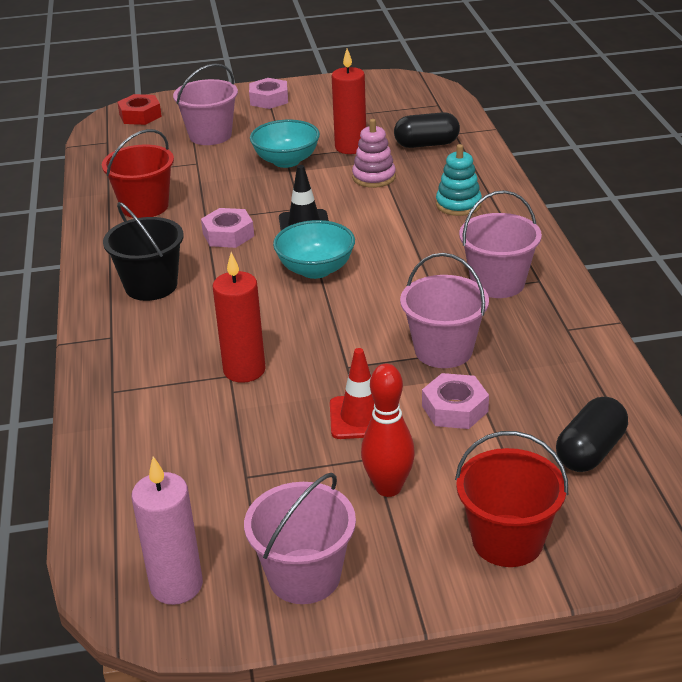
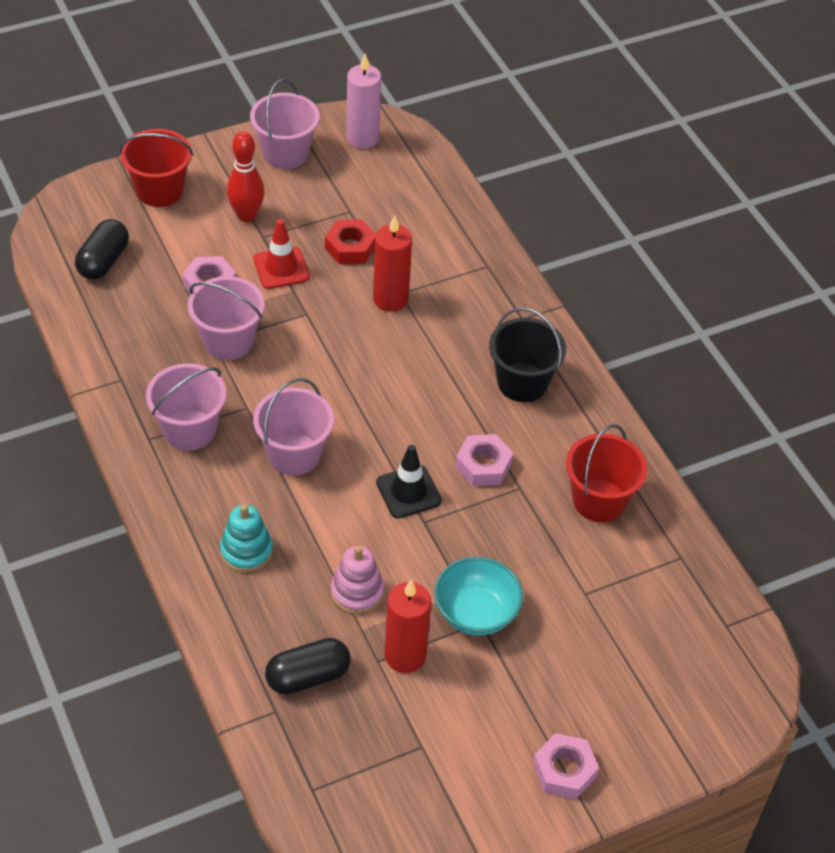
camera: 160 degrees right, 15 degrees up
(140, 115) = (723, 698): red nut -> red nut (350, 247)
(210, 135) = (600, 660): pink bucket -> pink bucket (294, 454)
(315, 269) = (372, 425): turquoise bowl -> none

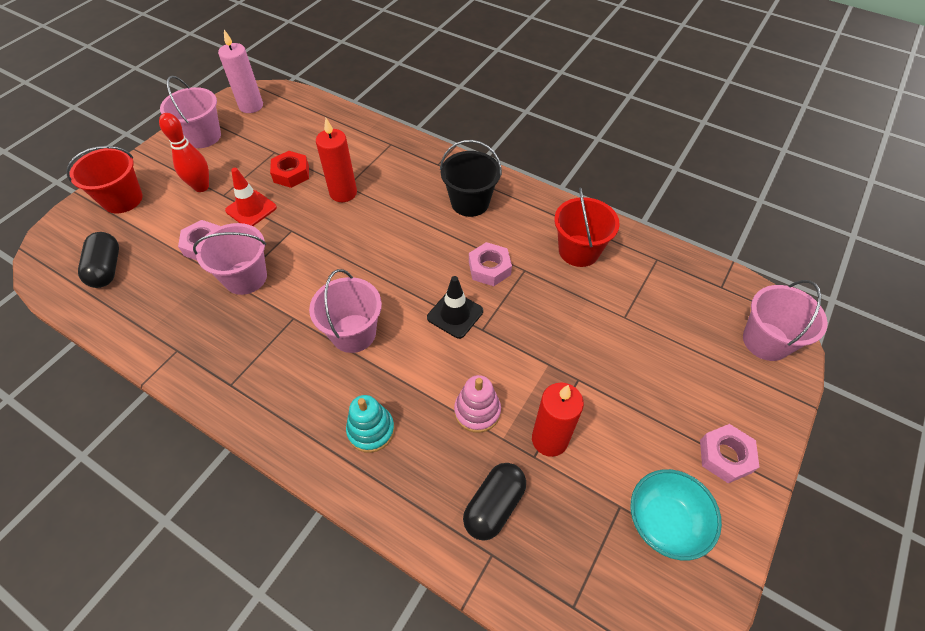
camera: 30 degrees left, 5 degrees up
(189, 430) = (259, 359): pink bucket -> pink bucket (766, 341)
(476, 613) = (570, 375): turquoise bowl -> turquoise bowl (665, 522)

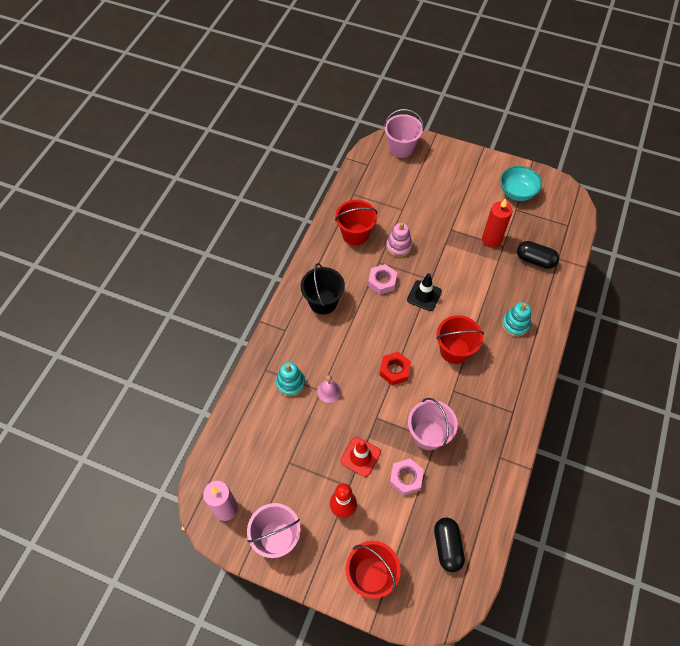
camera: 100 degrees left, 5 degrees up
(106, 269) = (447, 546): black capsule -> black capsule turned 75 degrees counterclockwise
(291, 174) = (314, 438): red nut -> red nut (394, 370)
(343, 193) = (329, 391): red candle -> pink bell
(353, 333) = (454, 350): pink bucket -> red bucket
(366, 162) = (290, 383): none -> turquoise stacking toy
(477, 411) = (486, 274): pink stacking toy -> pink stacking toy (399, 246)
(725, 456) = (475, 169): pink nut -> none

